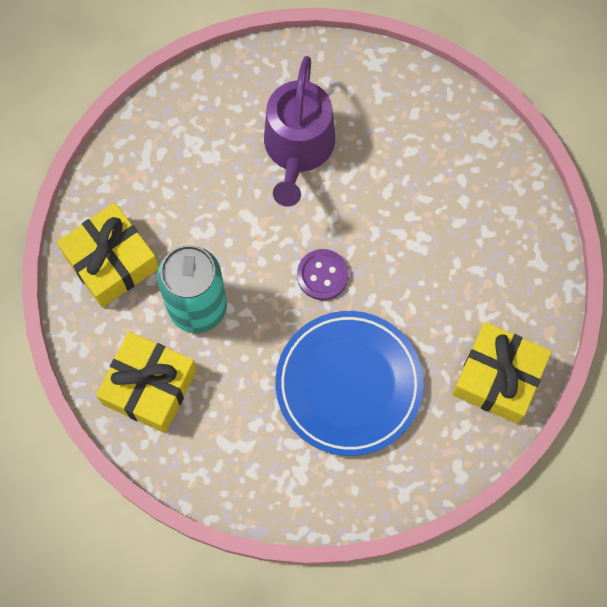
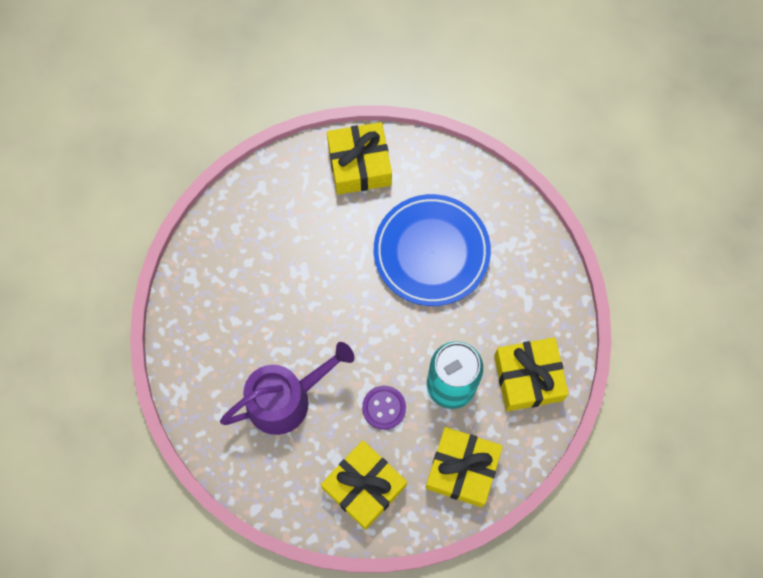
camera: 125 degrees left, 0 degrees up
(163, 164) = (364, 487): none -> yellow gift
(322, 275) = (368, 318): purple button -> purple button (384, 408)

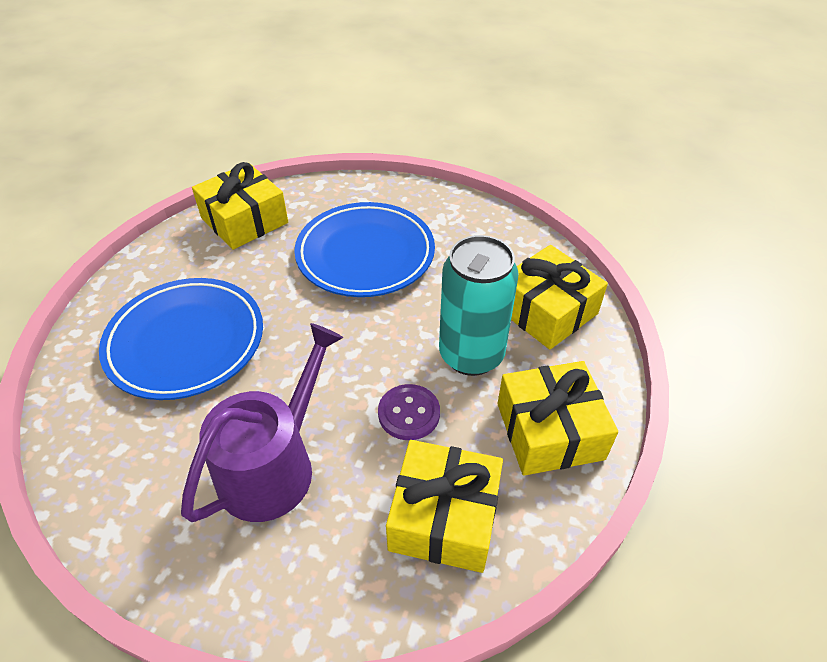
camera: 30 degrees left, 25 degrees down
(271, 270) = (186, 342): none -> blue plate

